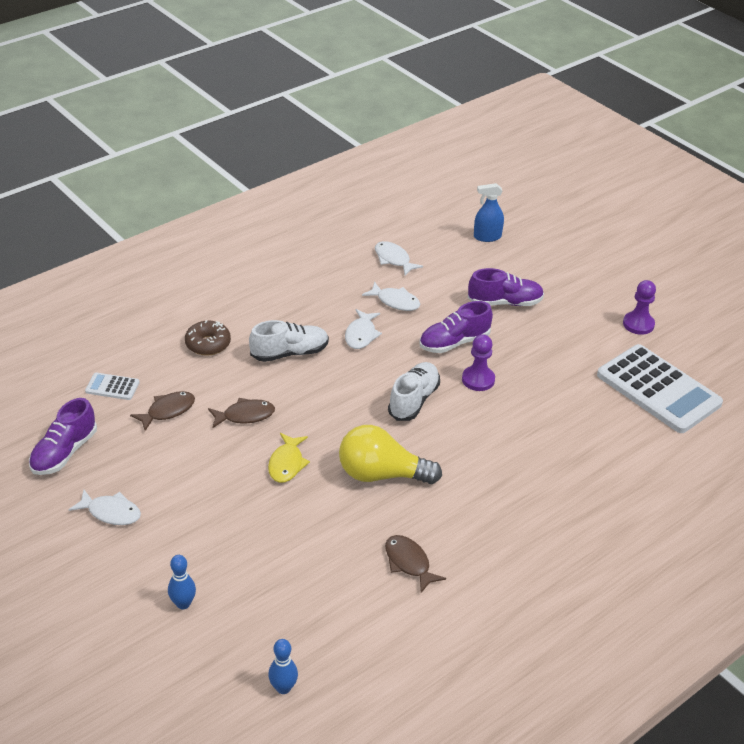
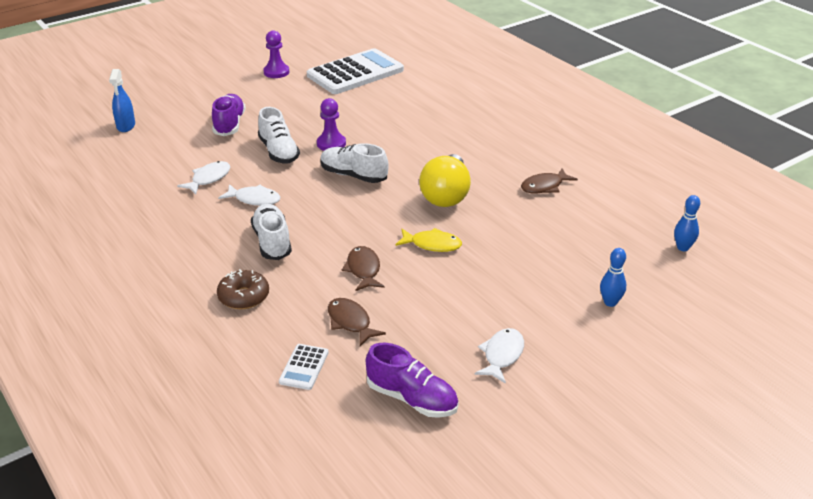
camera: 85 degrees left, 5 degrees down
(393, 259) = (139, 177): white fish -> none
(454, 342) = (279, 152): purple shoe -> white shoe

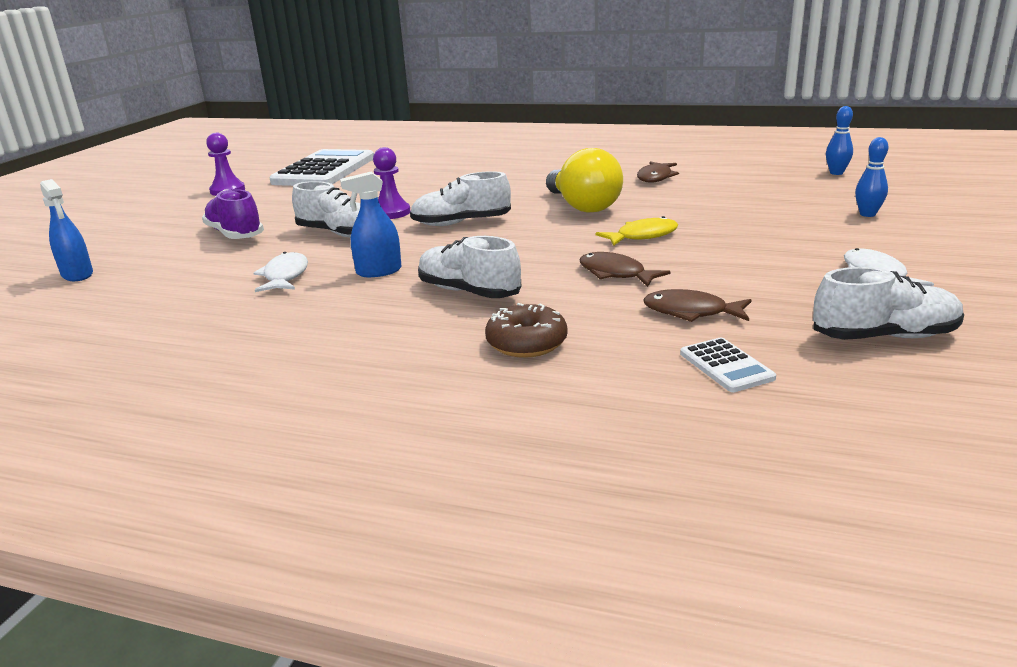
camera: 35 degrees left, 10 degrees down
(254, 199) = (378, 271): white fish -> blue spray bottle
(412, 399) = (884, 336): purple shoe -> white shoe

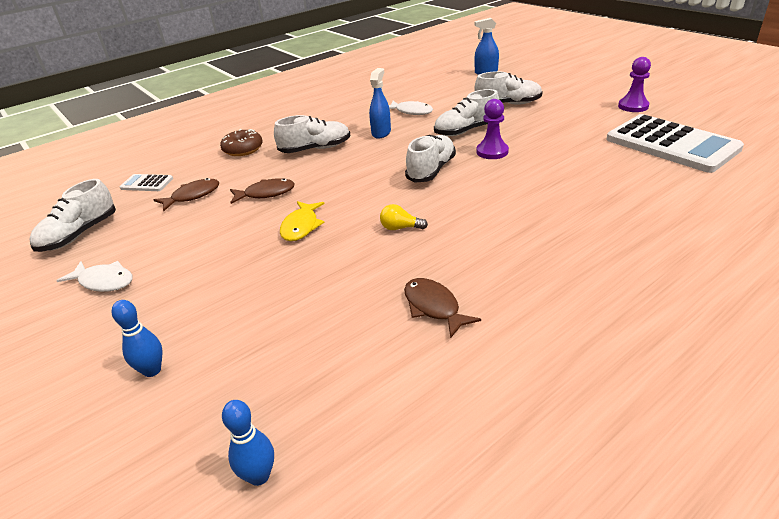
camera: 125 degrees right, 10 degrees up
(235, 234) = (508, 104): purple shoe -> white shoe
(582, 206) = (400, 228): yellow light bulb -> yellow light bulb, size x0.43

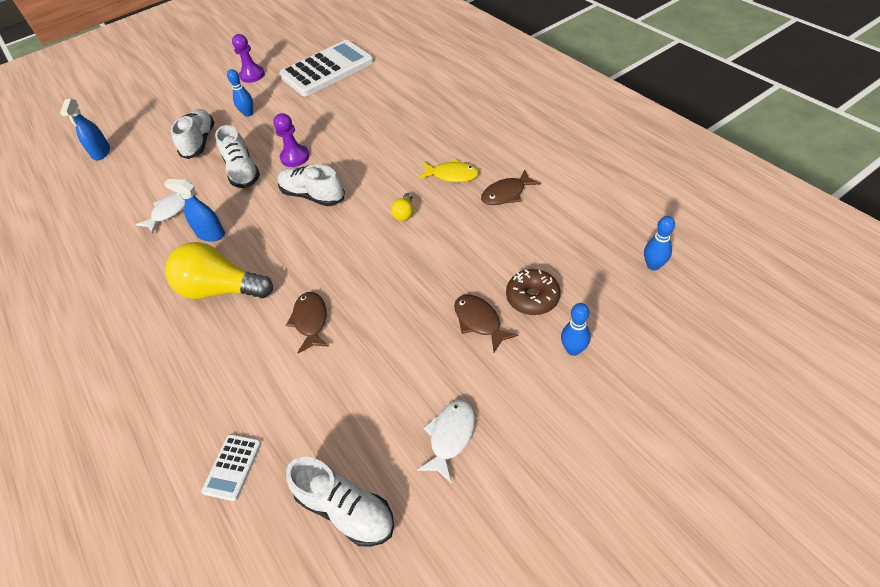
camera: 85 degrees left, 15 degrees up
(192, 196) = (289, 397): brown fish -> brown fish (479, 321)
(243, 149) = (182, 367): brown donut -> brown donut (532, 297)
(301, 226) = (385, 281): yellow fish -> yellow fish (452, 175)
(315, 149) = (221, 289): white shoe -> yellow light bulb
(560, 117) = (248, 114): none -> blue bowling pin

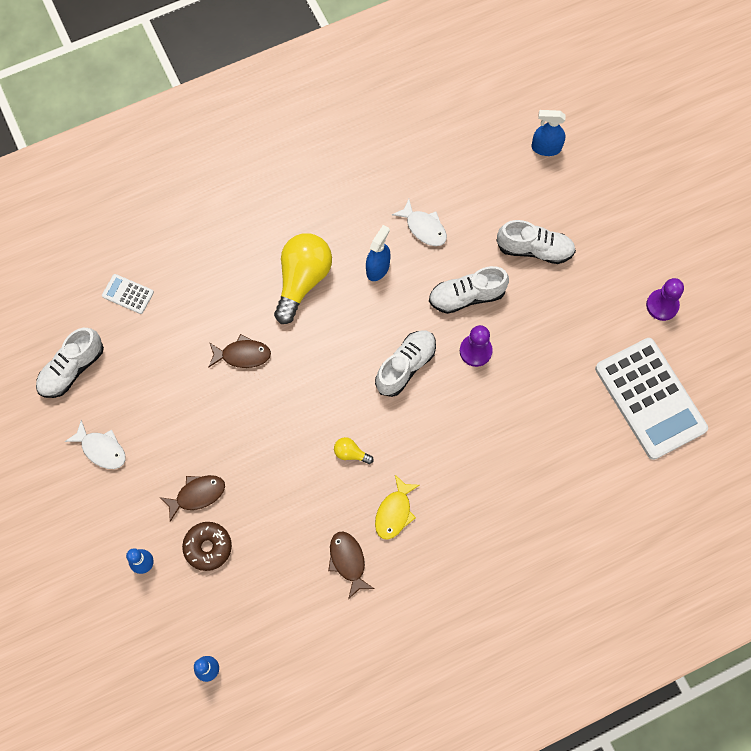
camera: 95 degrees right, 20 degrees up
(248, 114) = (576, 301): blue bowling pin -> none

